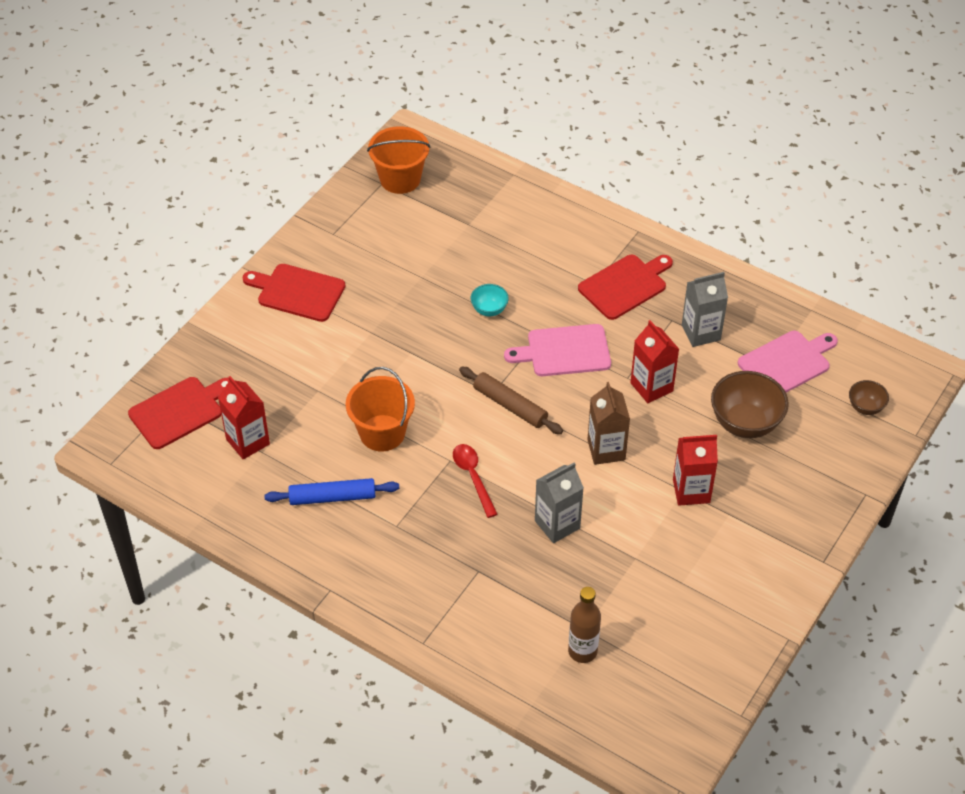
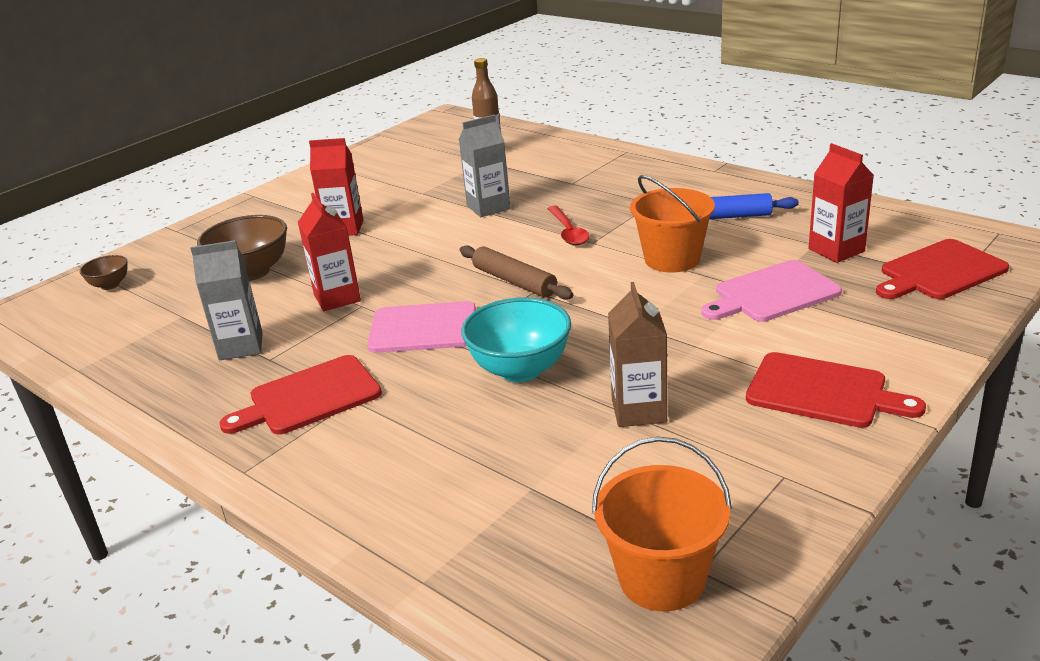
camera: 170 degrees left, 20 degrees down
(489, 310) = (520, 370): turquoise bowl -> turquoise bowl, size x1.91
(606, 450) = (416, 252): brown carton -> brown carton (639, 410)
(786, 363) = (160, 319): pink cutting board -> pink cutting board (773, 293)

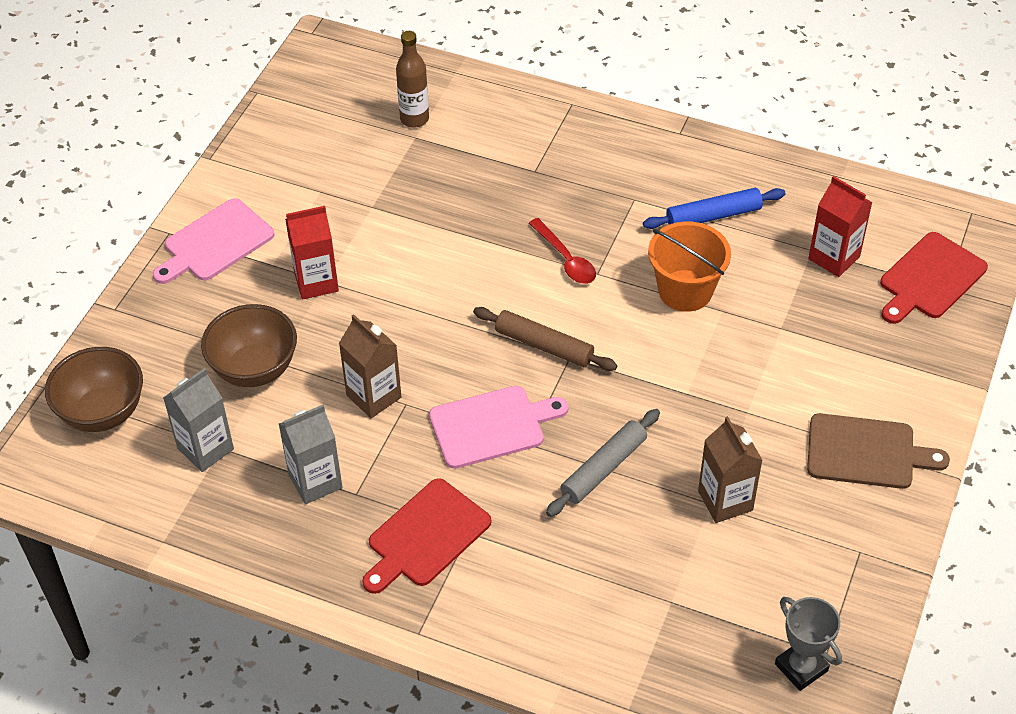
camera: 20 degrees left, 20 degrees up
(110, 285) = (103, 412): brown bowl -> brown bowl, size x1.91
(337, 298) = (374, 396): red carton -> brown carton
(488, 207) = (461, 226): grey carton -> grey carton (205, 449)
(520, 370) = (603, 468): turquoise bowl -> grey rolling pin
(662, 578) = (801, 667): orange bucket -> grey trophy
(773, 293) = (793, 330): pink cutting board -> pink cutting board (215, 243)
(822, 391) = (866, 452): red cutting board -> brown cutting board

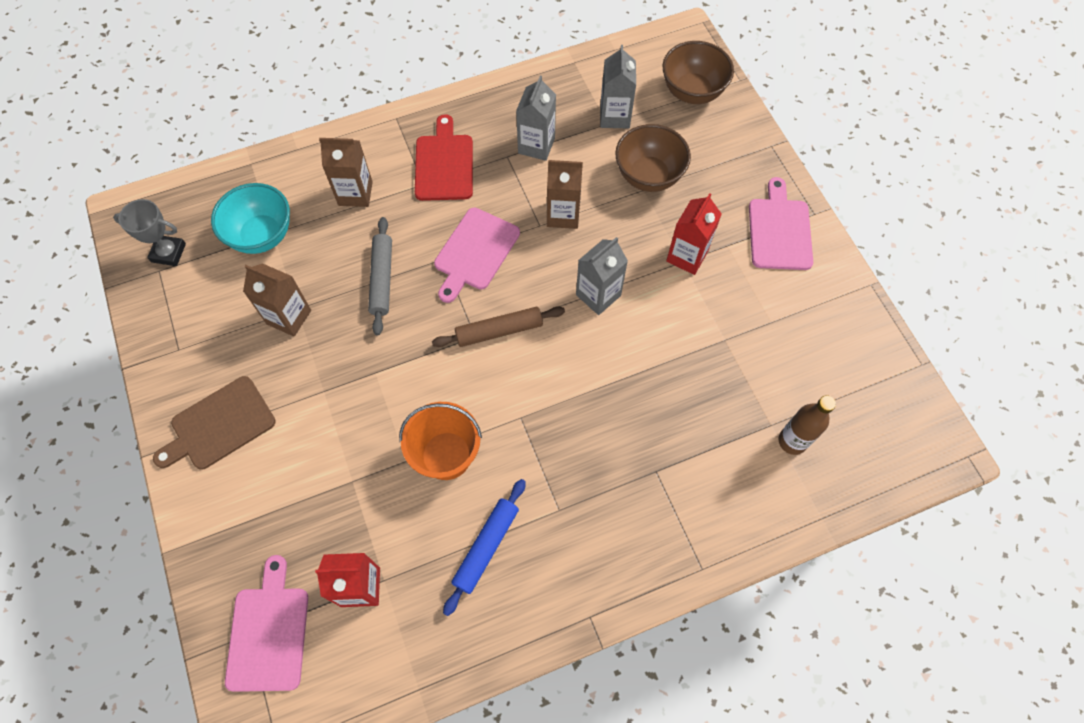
camera: 135 degrees right, 15 degrees up
(428, 309) = (598, 295): none -> grey carton
(547, 577) = (355, 193): none -> brown carton
(566, 259) = (553, 410): red spoon -> none
(685, 608) = (262, 235): none -> turquoise bowl
(930, 278) = (268, 633): red cutting board -> pink cutting board

